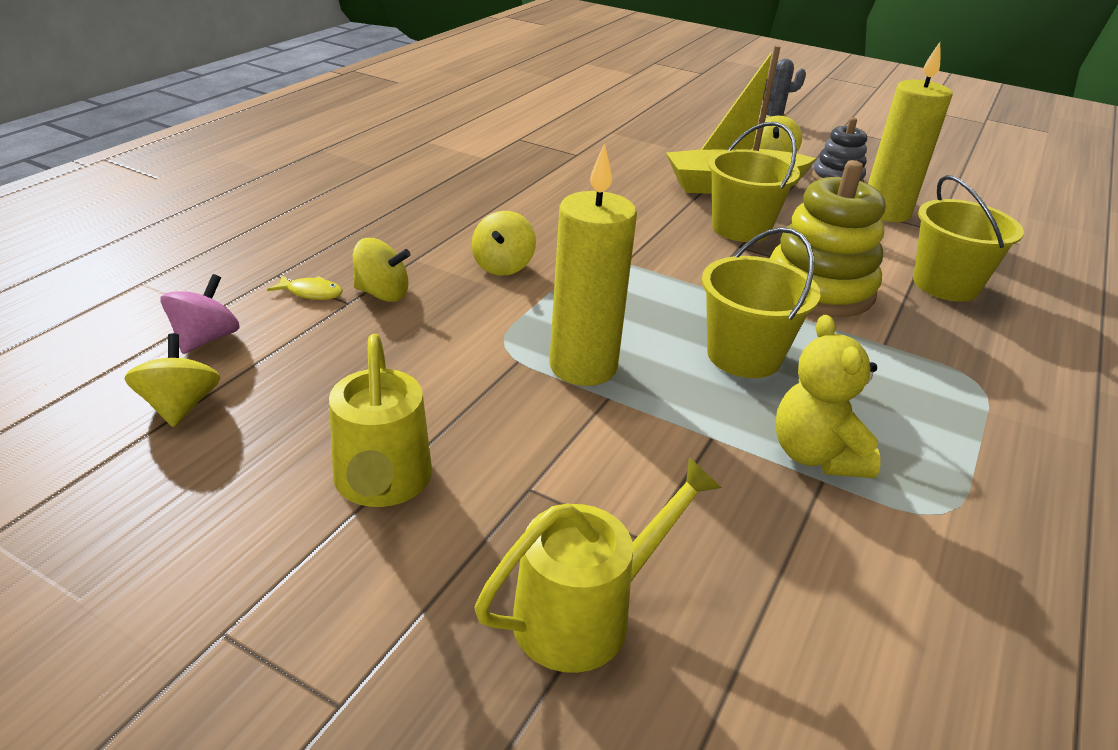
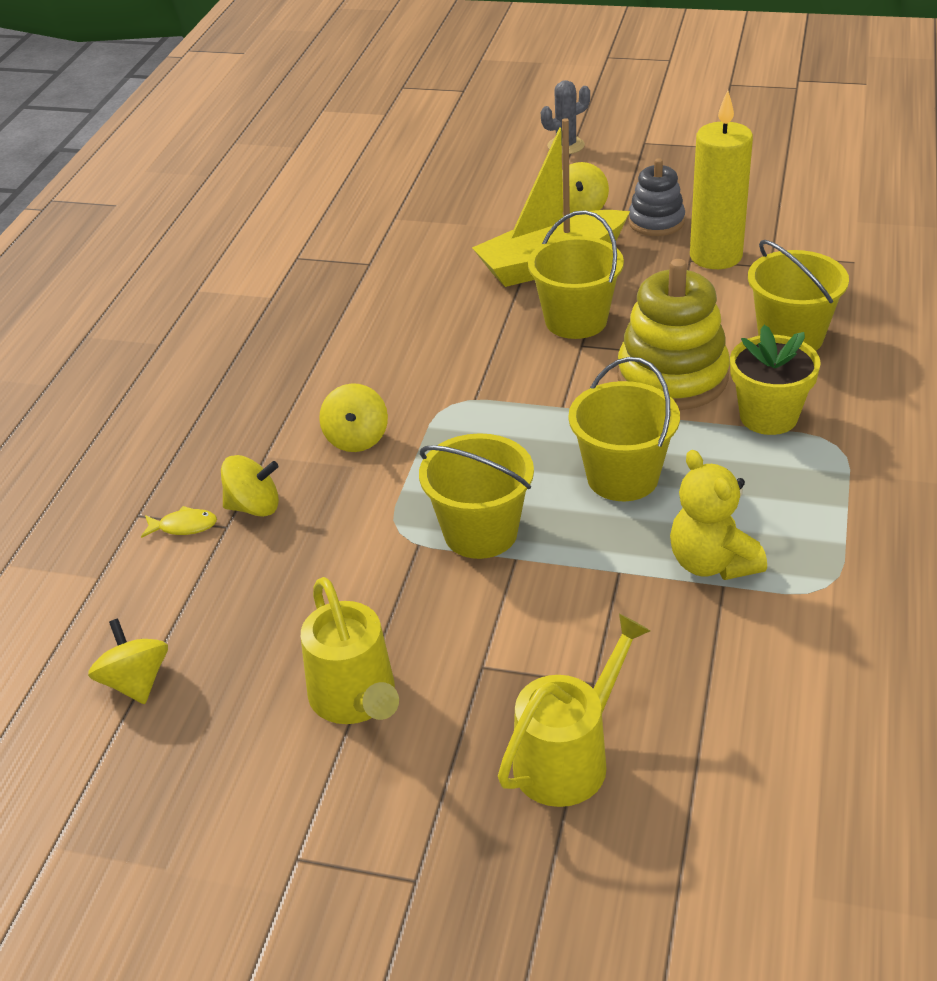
camera: 10 degrees left, 5 degrees up
(206, 339) = (113, 607): pink spinning top -> none
(583, 366) = (480, 532): yellow candle -> yellow bucket
(909, 341) = (768, 416): none -> yellow flower pot

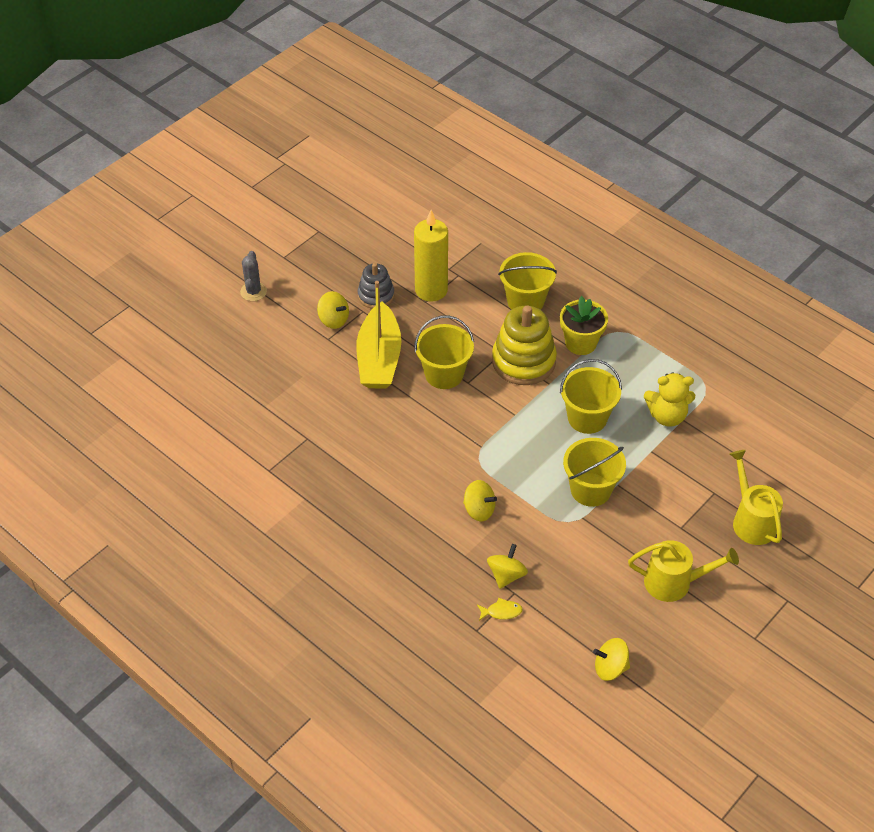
camera: 65 degrees left, 10 degrees up
(184, 526) = (501, 611): yellow fish -> yellow fish turned 60 degrees clockwise

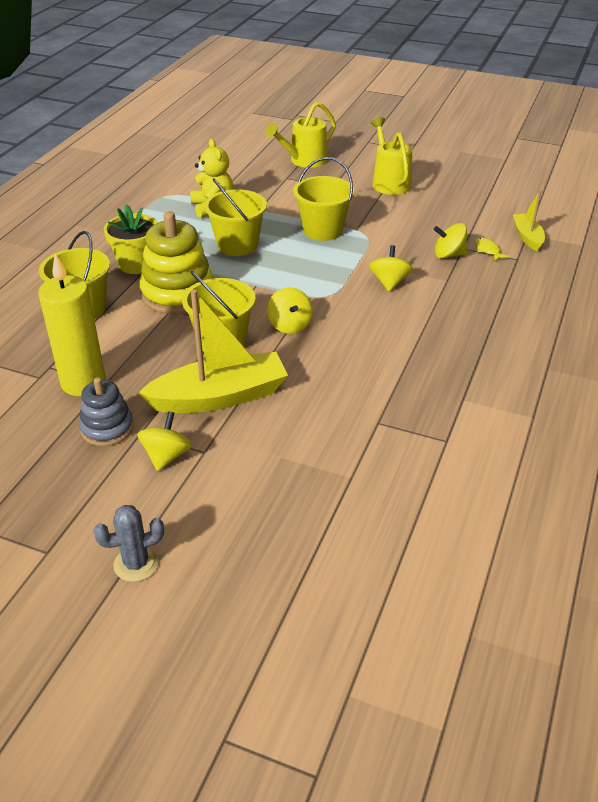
camera: 110 degrees left, 10 degrees down
(512, 660) = (527, 237): none -> yellow boat
(610, 668) = (491, 196): yellow spinning top -> yellow spinning top (290, 325)

